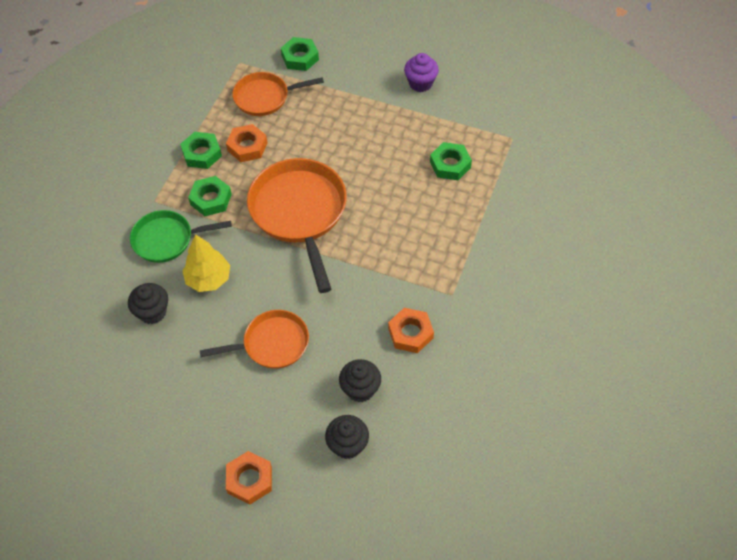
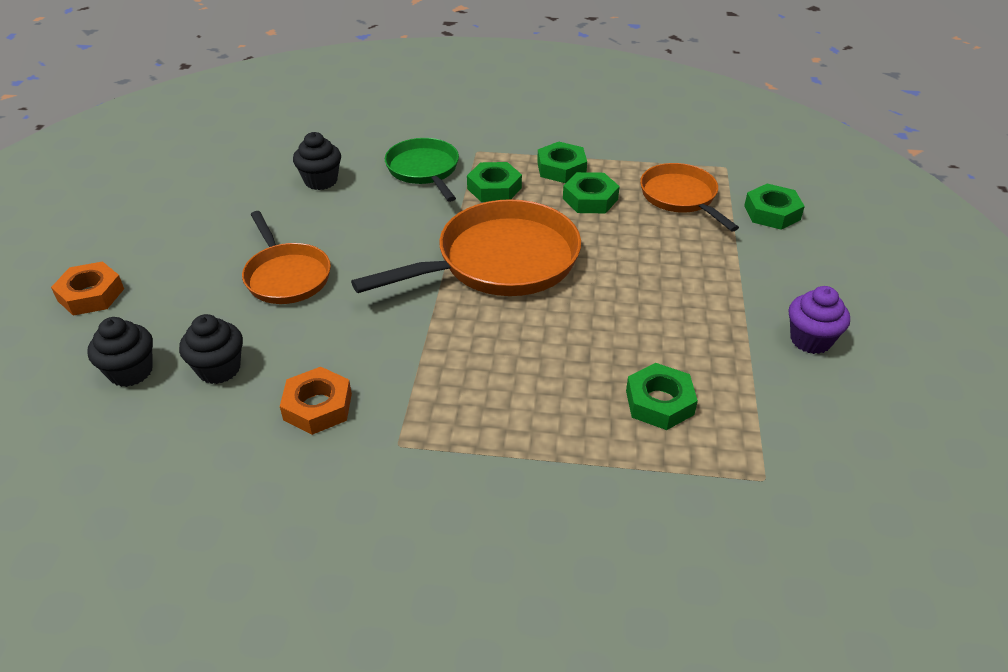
camera: 75 degrees right, 15 degrees down
(208, 279) = (375, 209): yellow tree -> none
(247, 146) = (590, 199): orange nut -> green nut

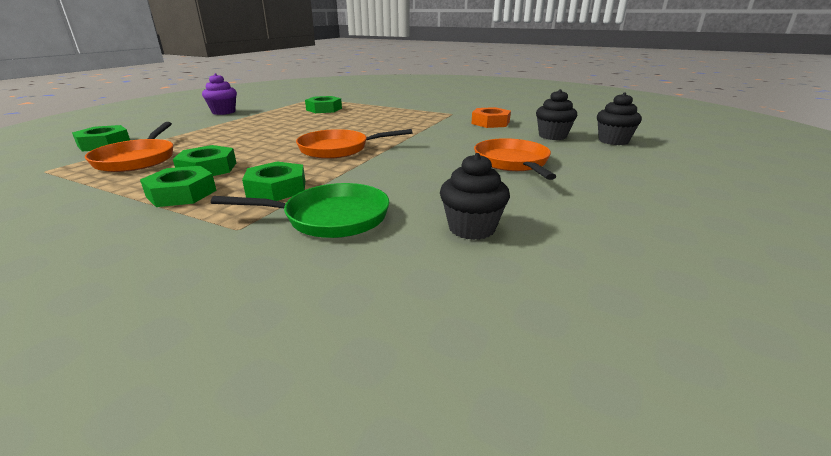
camera: 160 degrees left, 15 degrees down
(91, 295) = (692, 174): orange nut -> none
(424, 170) = (330, 217): green pan -> green pan turned 90 degrees counterclockwise
(499, 261) = (338, 149): orange pan -> orange pan, size x0.60

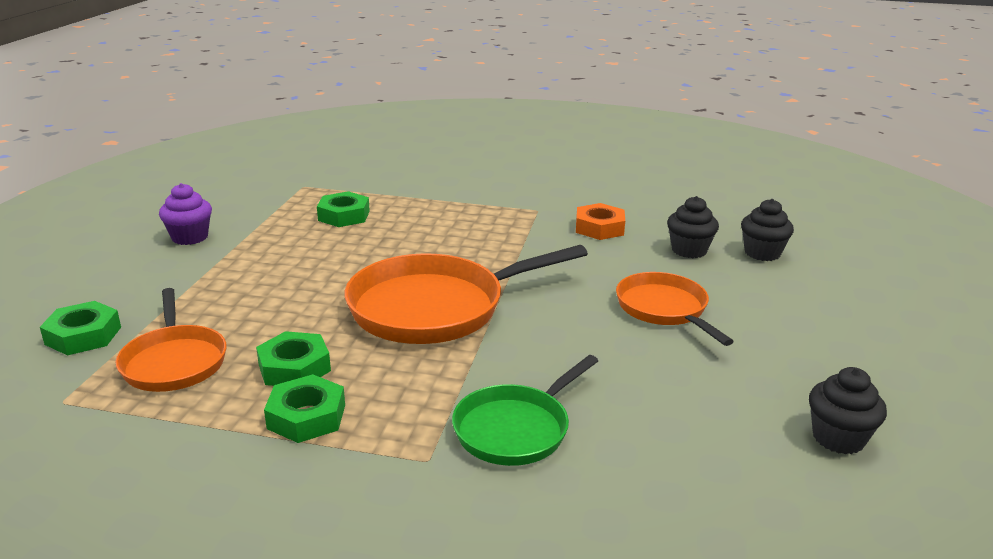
camera: 15 degrees left, 0 degrees up
(276, 188) = (417, 392): green nut -> none
(330, 217) = (516, 428): green pan -> green pan turned 150 degrees clockwise
(338, 149) = (436, 307): orange pan -> orange pan, size x1.66
(471, 228) = (671, 421): black cupcake -> black cupcake (838, 438)

